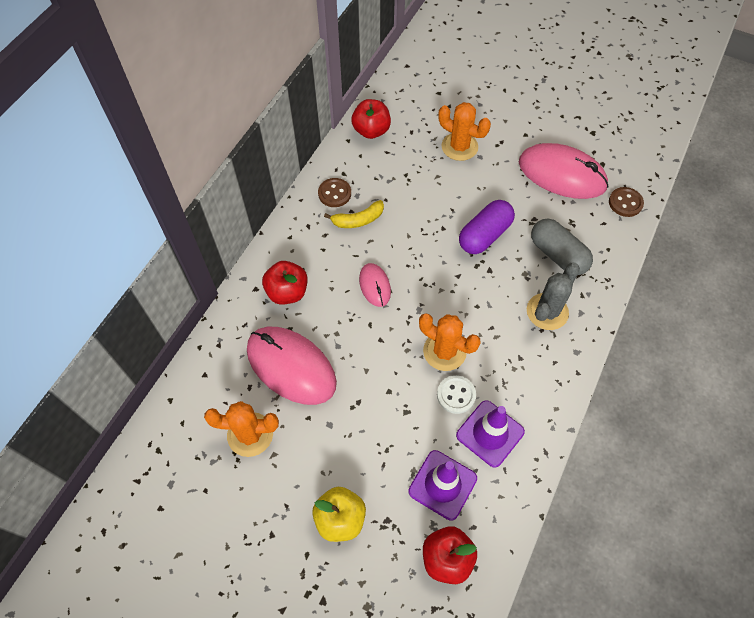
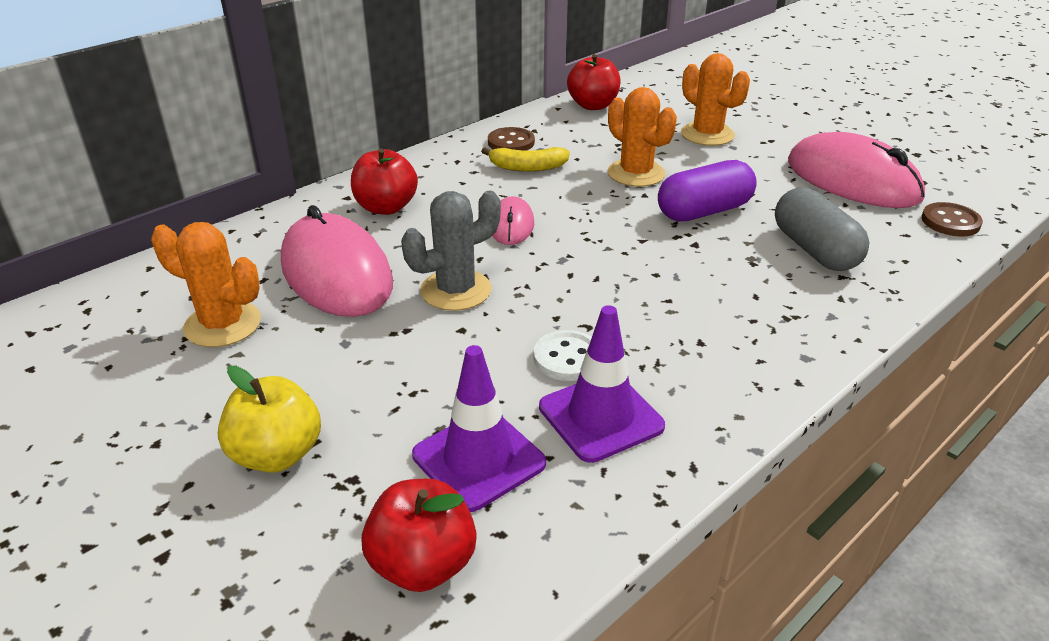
camera: 20 degrees right, 25 degrees down
(444, 351) = (576, 308): orange cactus -> orange cactus (636, 173)
(547, 311) = (771, 302): grey cactus -> grey cactus (456, 290)

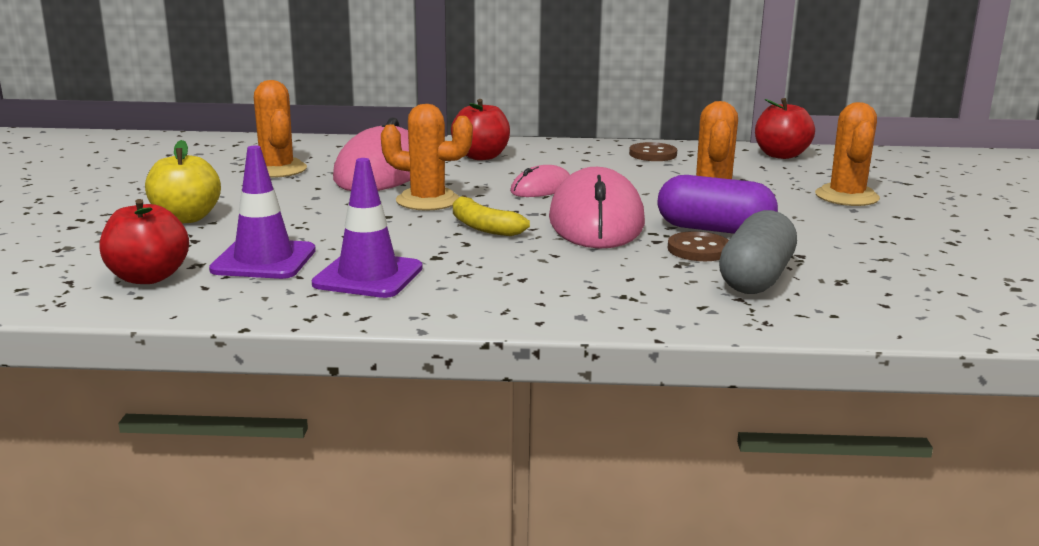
camera: 45 degrees right, 15 degrees down
(456, 290) = (427, 201): grey cactus -> orange cactus
(527, 167) = (630, 168): yellow banana -> yellow banana (483, 227)
(567, 358) = (415, 249): white button -> none
(852, 180) = (927, 261): pink mouse -> pink mouse (596, 220)
(950, 222) = (964, 316): brown button -> brown button (698, 249)

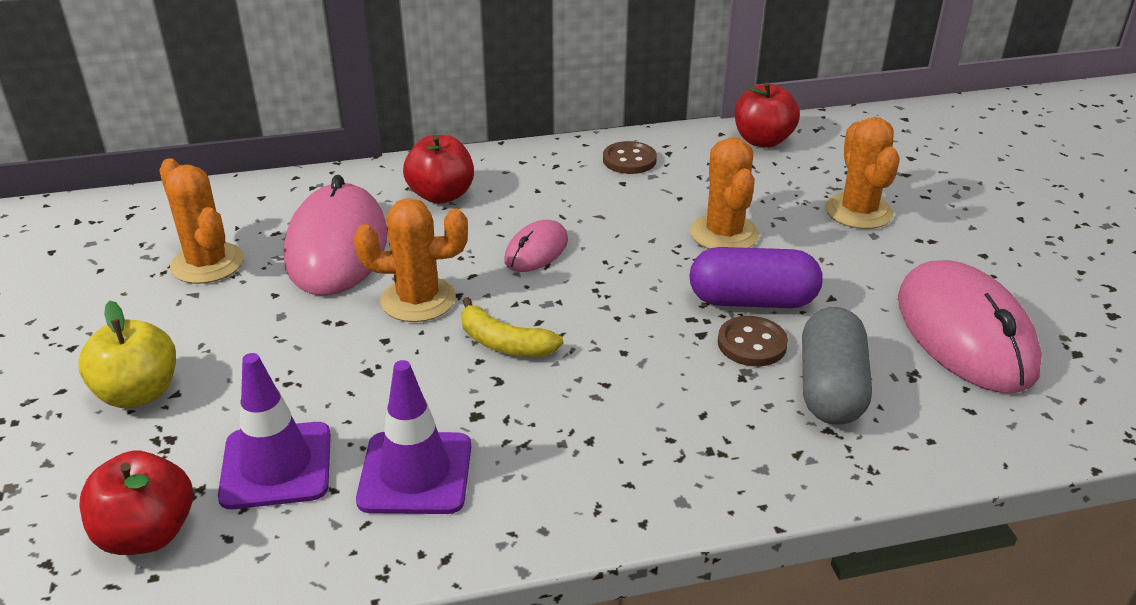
camera: 15 degrees left, 15 degrees up
(596, 220) = (622, 306): pink mouse -> pink mouse (964, 333)

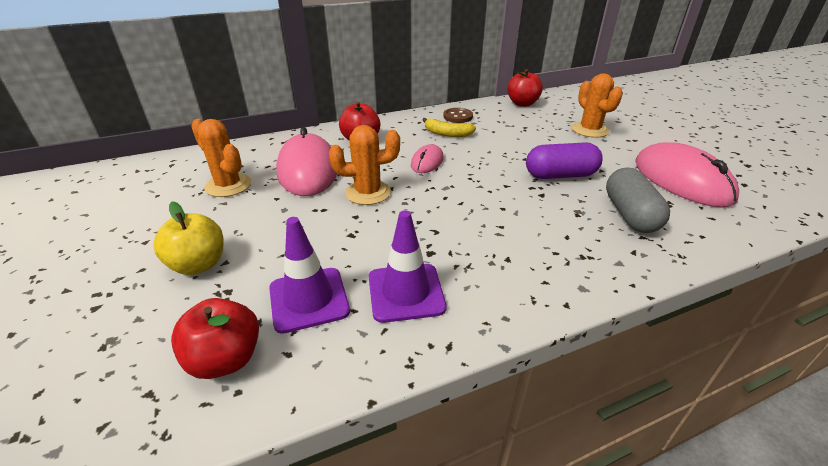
camera: 10 degrees left, 0 degrees up
(504, 343) = (430, 210): yellow banana -> yellow banana (447, 133)
(724, 234) = (526, 145): orange cactus -> none
(752, 344) = (573, 196): brown button -> none

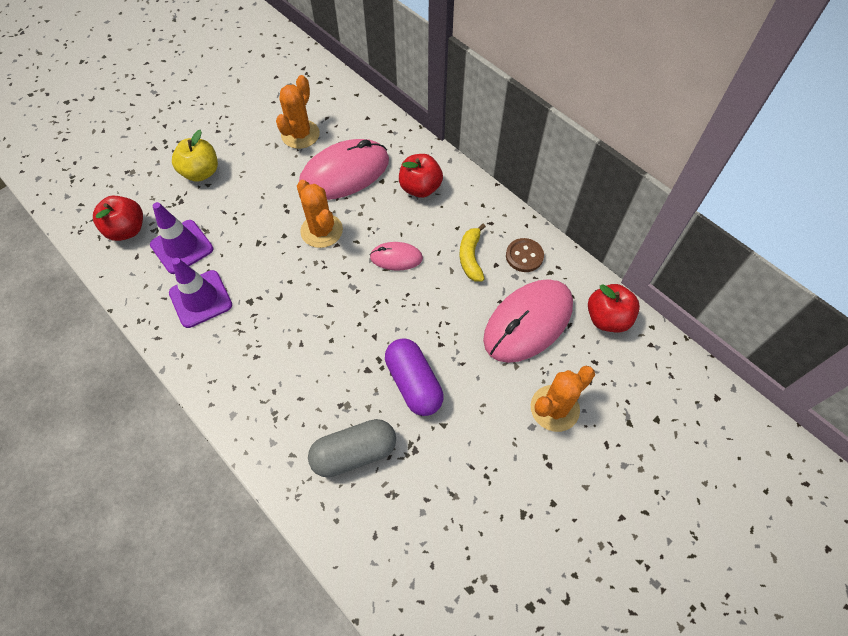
camera: 70 degrees right, 25 degrees up
(681, 180) = (451, 513): pink mouse -> pink mouse (528, 322)

